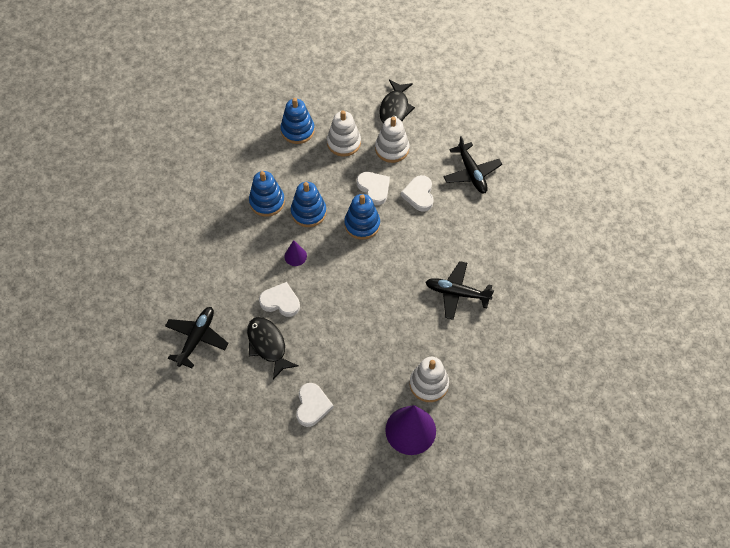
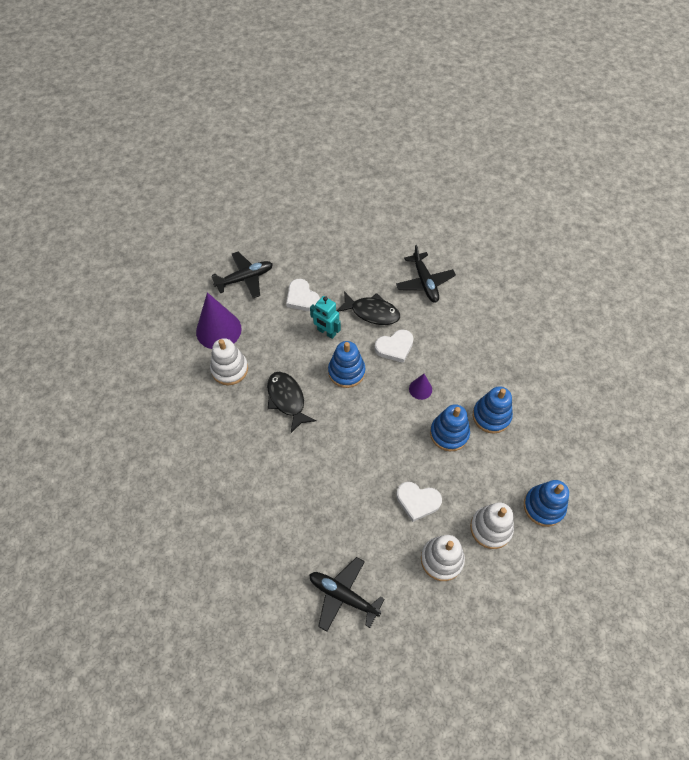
camera: 140 degrees right, 0 degrees up
(321, 356) = (326, 332): none -> turquoise robot
(362, 224) = (395, 457): blue stacking toy -> blue stacking toy (346, 372)
(395, 108) = (484, 614): black fish -> black fish (287, 399)
(419, 195) = (372, 528): white heart -> none
(457, 293) = (262, 457): black plane -> black plane (245, 278)

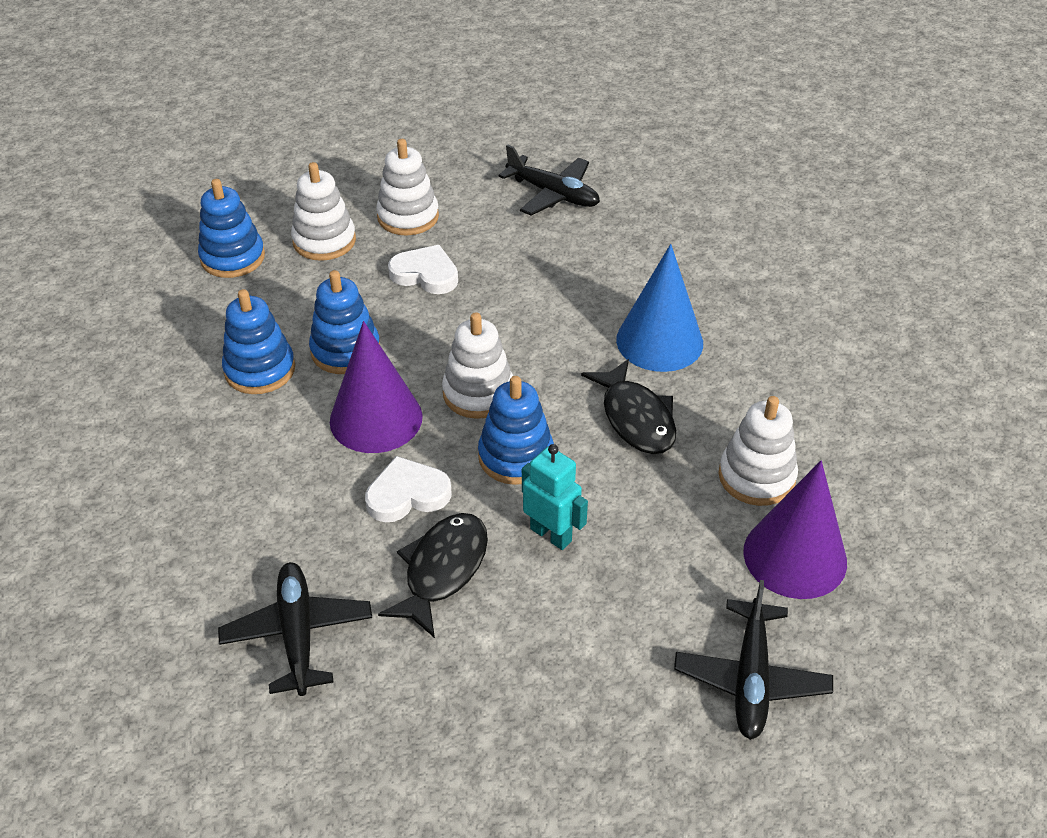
camera: 175 degrees left, 15 degrees down
(245, 278) = (751, 678): black plane -> black plane turned 60 degrees counterclockwise
(272, 455) = (659, 341): none -> blue cone
(302, 298) = (604, 617): white heart -> none
(370, 409) = (478, 393): none -> white stacking toy
(372, 312) = (442, 570): black fish -> black fish turned 90 degrees clockwise
(420, 389) = (376, 418): purple cone -> purple cone, size x2.04

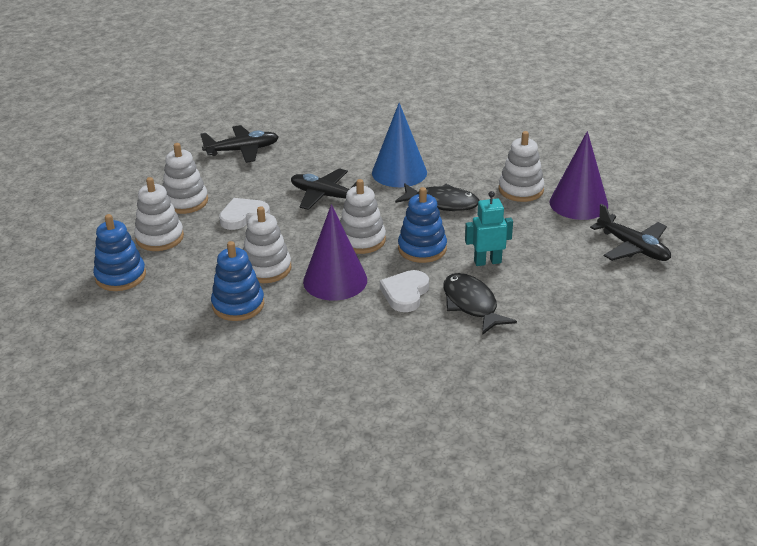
camera: 50 degrees left, 10 degrees down
(298, 634) = (460, 370): black plane -> black plane (325, 196)
(345, 351) = (266, 268): blue stacking toy -> white stacking toy

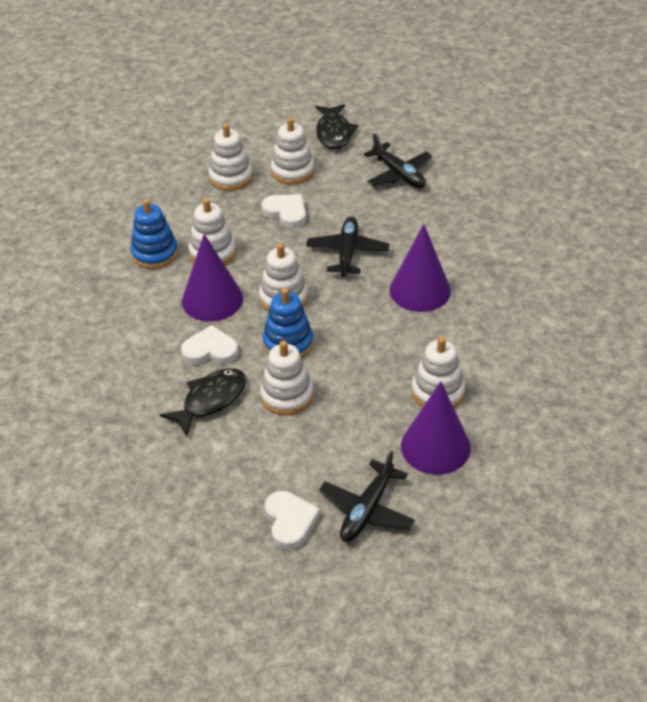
camera: 70 degrees right, 10 degrees up
(120, 276) = (168, 177): blue stacking toy -> none
(399, 172) = (420, 290): blue cone -> purple cone
(442, 203) = (377, 336): black fish -> black fish (334, 133)
(487, 262) = (287, 395): turquoise robot -> white stacking toy
(633, 287) = (290, 521): none -> white heart

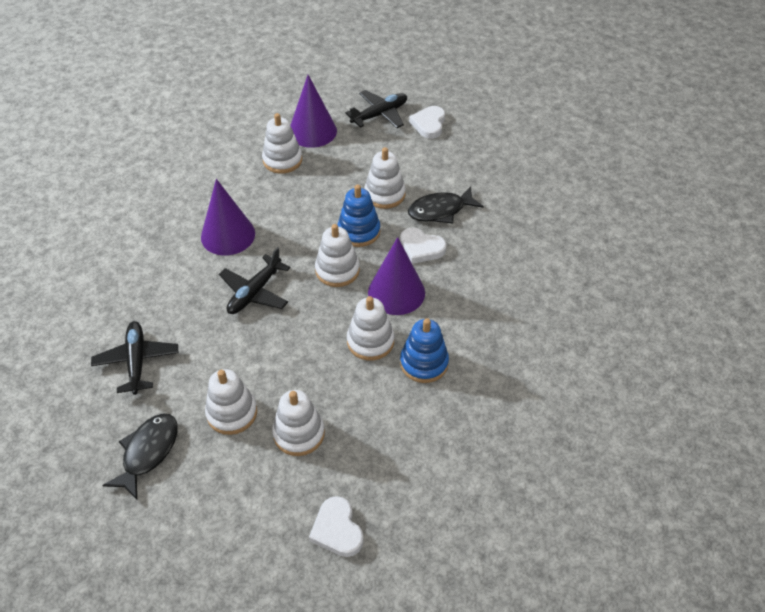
camera: 155 degrees left, 5 degrees up
(286, 213) = (275, 359): white heart -> white heart (337, 530)

